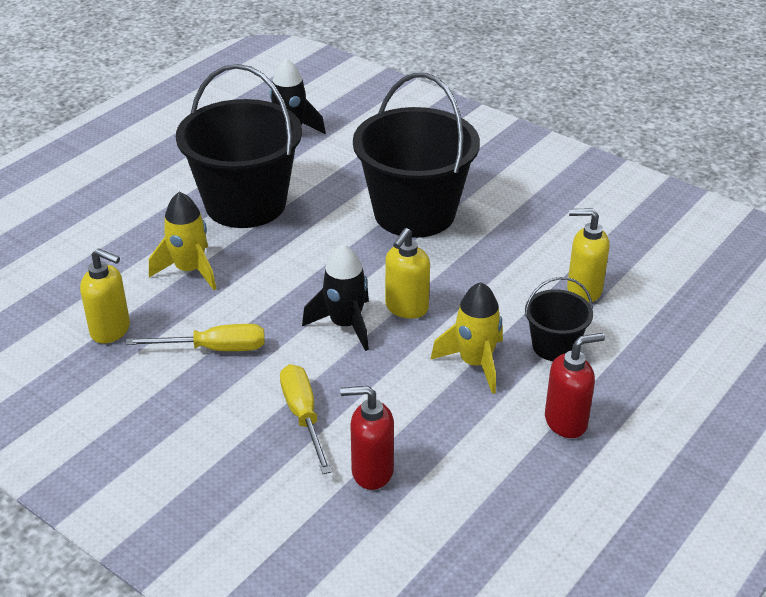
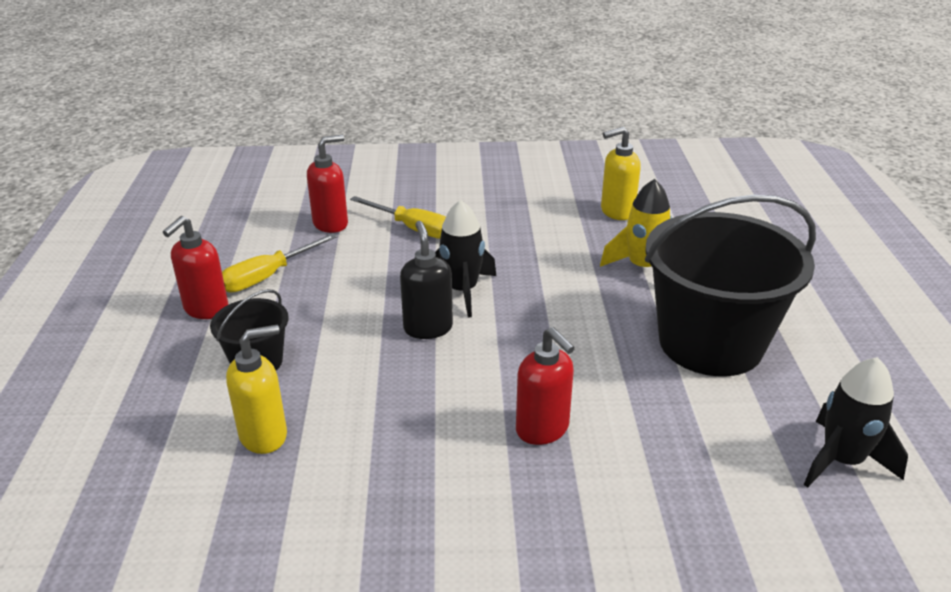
camera: 140 degrees right, 5 degrees down
(214, 349) = (531, 234): yellow screwdriver -> yellow screwdriver (268, 276)
(406, 308) = (428, 328): yellow soap dispenser -> black soap dispenser
(414, 213) = (542, 429): black bucket -> red soap dispenser
(475, 363) = (320, 314): yellow rocket -> none

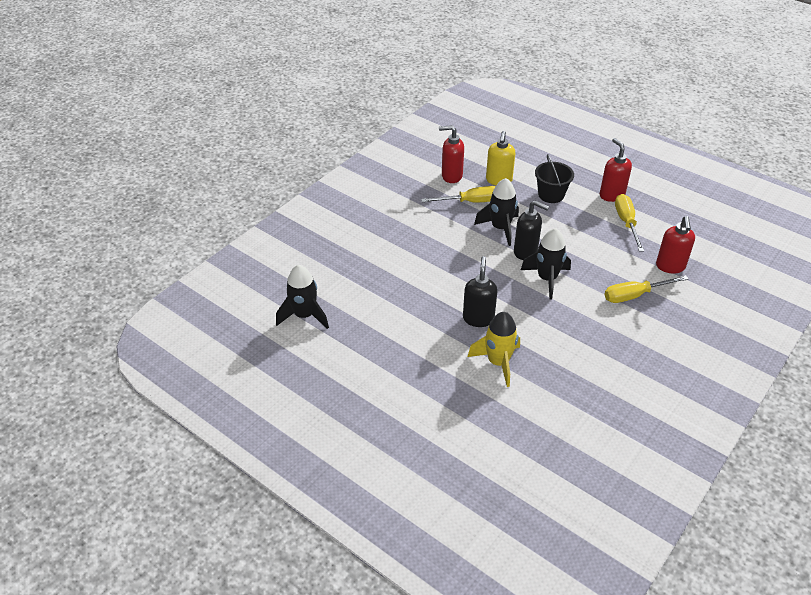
camera: 130 degrees right, 10 degrees up
(363, 437) = (470, 202): none -> yellow screwdriver
(400, 373) = (500, 228): none -> black rocket
(542, 429) = (421, 247): red soap dispenser -> red soap dispenser (451, 176)
(602, 309) = (478, 318): none -> black soap dispenser
(616, 212) = (574, 401): yellow soap dispenser -> none
(710, 343) = (410, 337): black bucket -> none

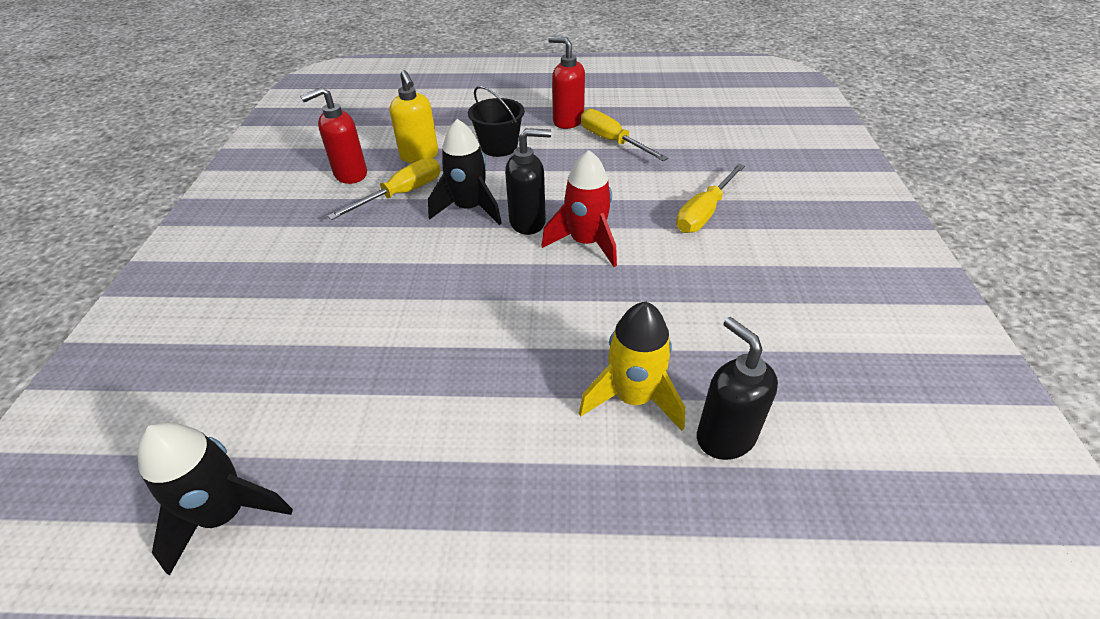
camera: 35 degrees left, 0 degrees up
(478, 318) = (544, 344): black soap dispenser -> black soap dispenser (725, 437)
(547, 279) = (586, 243): black rocket -> red rocket
(670, 266) = (704, 165): red soap dispenser -> none

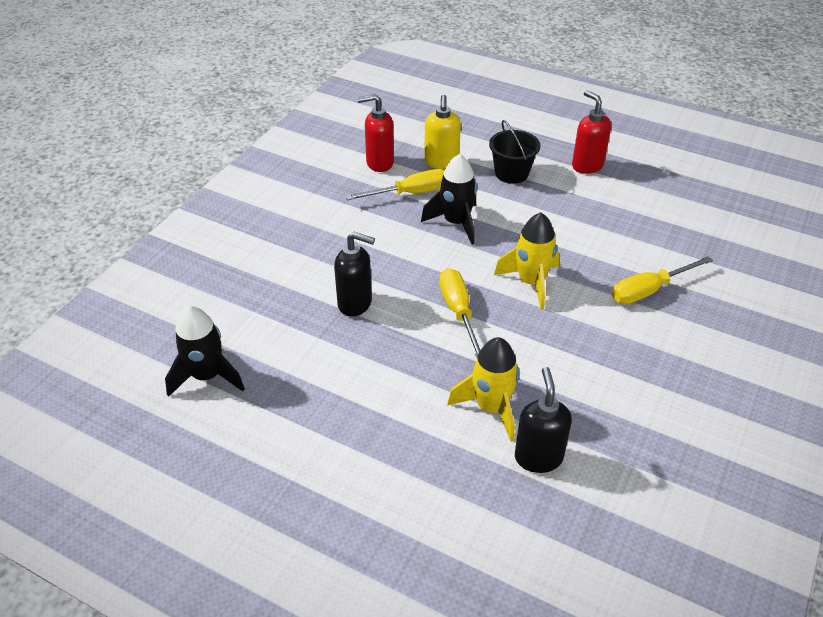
camera: 25 degrees right, 0 degrees up
(528, 222) = (495, 250): black soap dispenser -> black soap dispenser (355, 303)
(586, 243) = (531, 282): red rocket -> yellow rocket
(612, 141) = (614, 198): yellow screwdriver -> yellow screwdriver (458, 312)

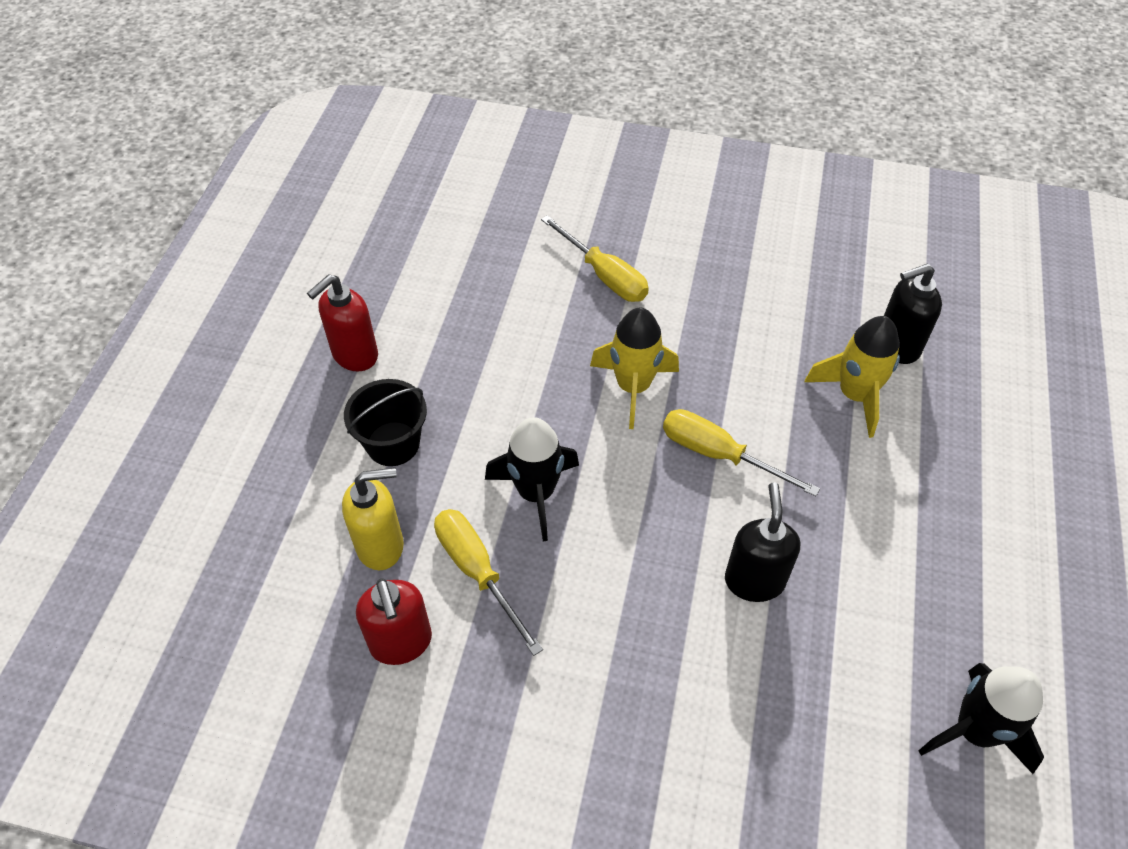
camera: 105 degrees left, 10 degrees up
(458, 312) = (718, 454): yellow screwdriver -> yellow screwdriver turned 60 degrees clockwise

